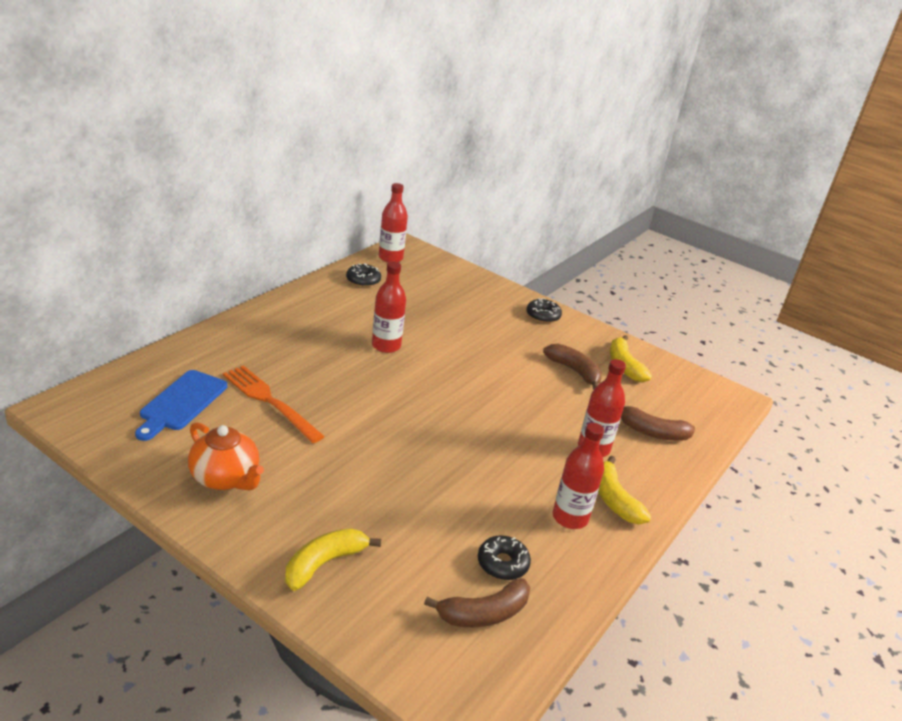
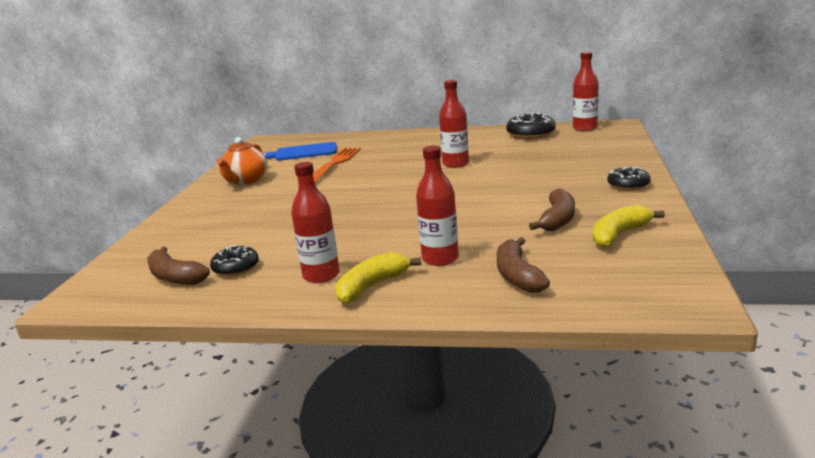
camera: 70 degrees right, 10 degrees down
(324, 563) = (190, 223): yellow banana -> none
(363, 280) = (530, 134): black donut -> black donut, size x1.52

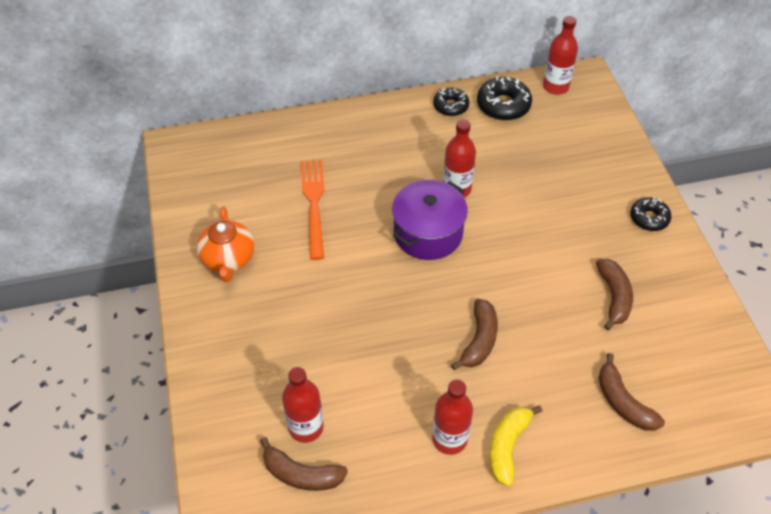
camera: 25 degrees left, 30 degrees up
(236, 268) = (354, 444): black donut -> black donut (450, 106)
(303, 152) = (252, 176): blue cutting board -> none
(404, 229) = (479, 340): none -> brown banana
(411, 180) = (428, 233): none -> purple pot
(440, 258) = (543, 387): red bottle -> red bottle (306, 427)
(619, 234) = (676, 316): yellow banana -> none

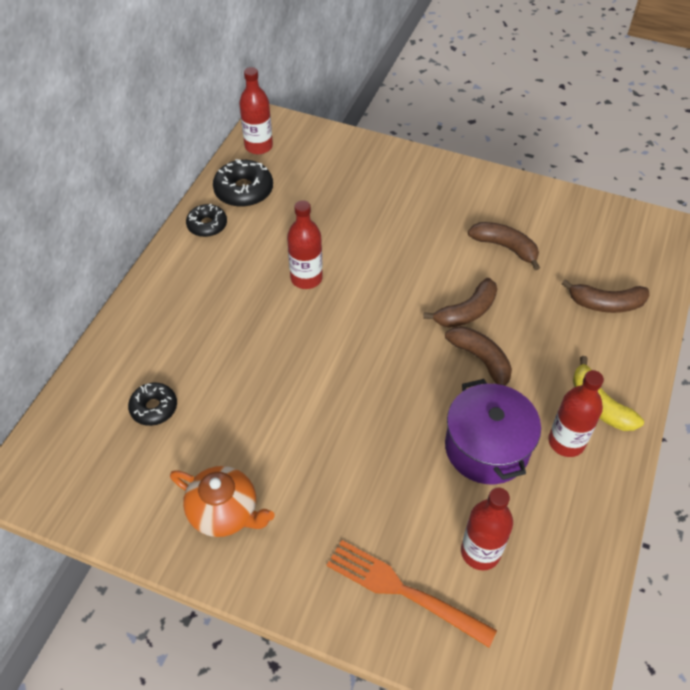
camera: 55 degrees left, 0 degrees up
(301, 474) = (529, 585): brown banana -> brown banana (467, 312)
(314, 204) = (221, 397): orange fork -> orange fork (402, 591)
(428, 233) = (337, 328): purple pot -> purple pot (487, 447)
(649, 218) = (447, 179): black donut -> black donut (154, 408)

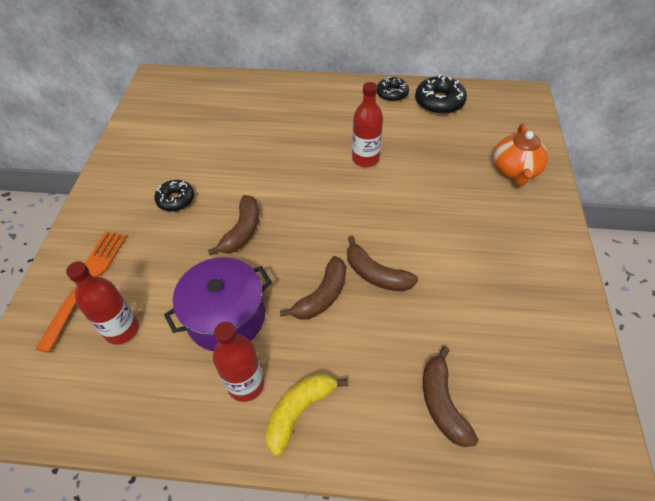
camera: 75 degrees right, 0 degrees up
(154, 408) = (220, 115): black donut -> black donut (176, 200)
(224, 512) = (144, 169): orange teapot -> orange teapot (515, 171)
(258, 146) = (494, 97): red bottle -> none
(505, 247) = (476, 292): brown banana -> brown banana (242, 231)

